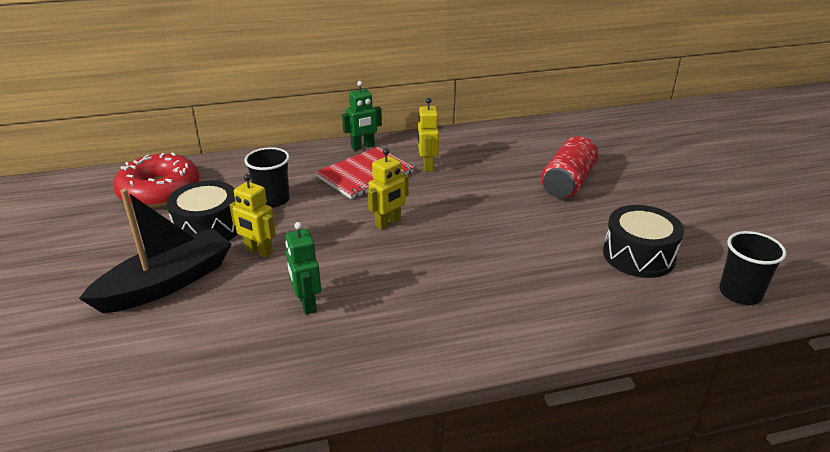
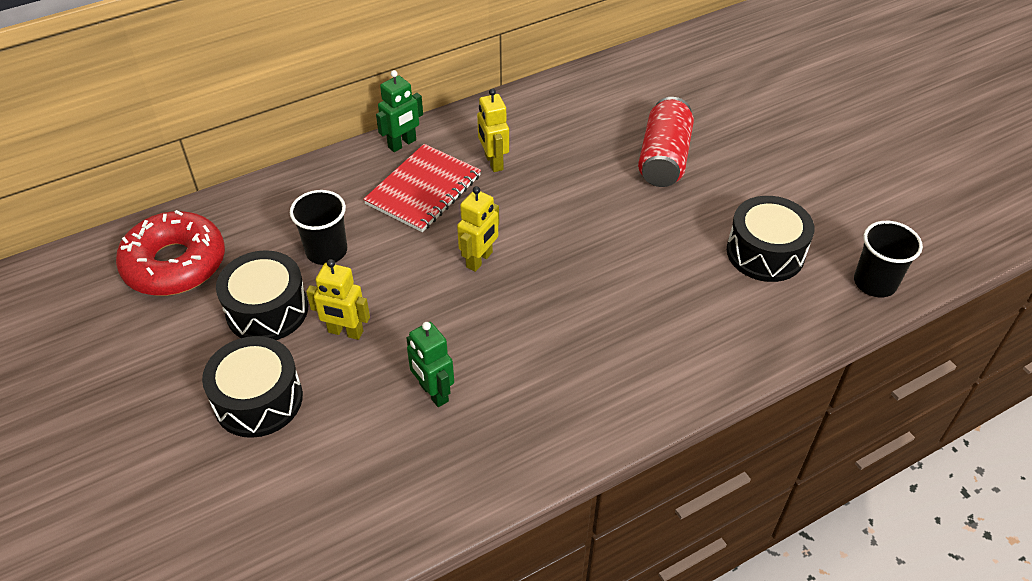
camera: 15 degrees left, 15 degrees up
(167, 283) = (258, 400): black boat -> black drum

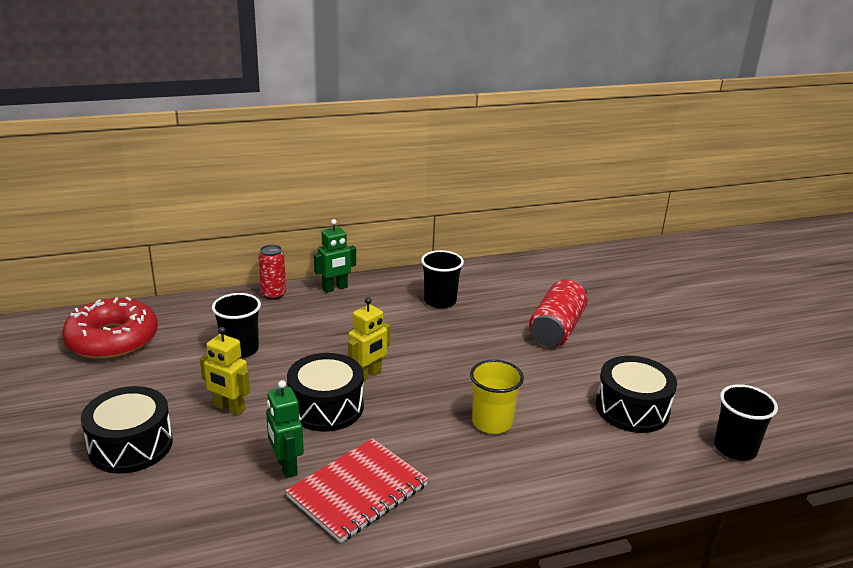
camera: 10 degrees right, 20 degrees down
(267, 310) = (171, 382): black drum -> black drum (326, 407)
(335, 166) = (273, 295): none -> red can
(423, 190) = (340, 320): red notebook -> red notebook (358, 491)
(493, 162) = (406, 310): yellow robot -> none
(527, 142) = (440, 301): none -> black cup
(628, 297) = (492, 422): none -> yellow cup

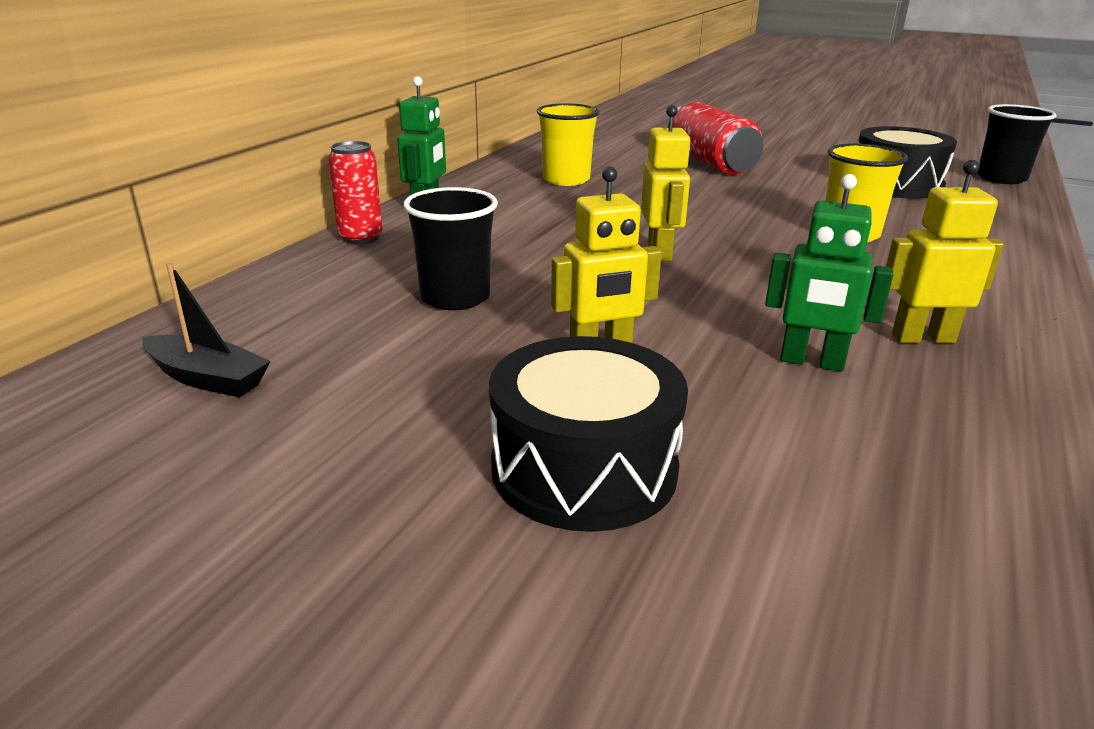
camera: 45 degrees left, 0 degrees up
(112, 340) = (208, 378): red donut -> black boat
(326, 407) = (697, 295): black drum -> none
(358, 491) = (922, 338): red notebook -> yellow robot
(440, 301) = (566, 180): black cup -> yellow cup

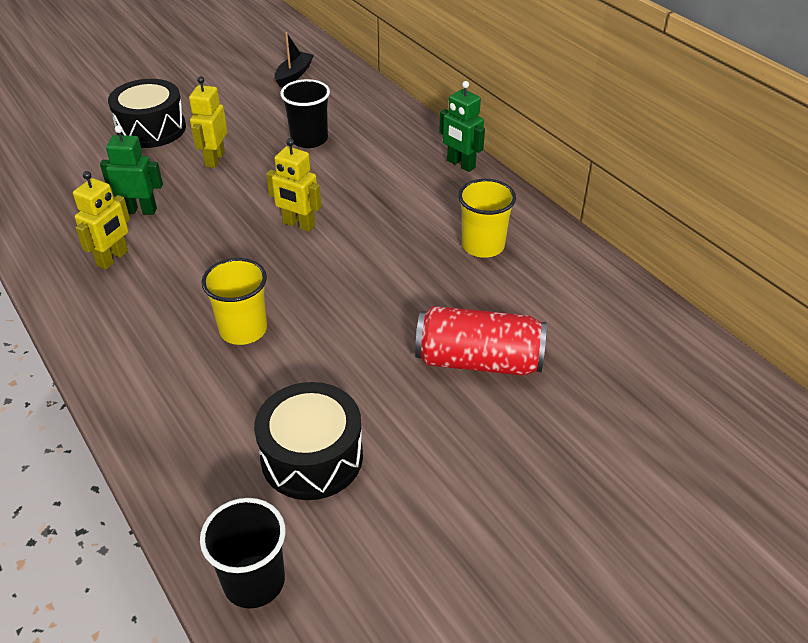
camera: 120 degrees right, 15 degrees up
(208, 378) = (294, 75): black boat -> black boat turned 150 degrees clockwise
(360, 238) = (421, 131): red can -> none
(811, 362) = (140, 210): green robot -> green robot turned 45 degrees clockwise

